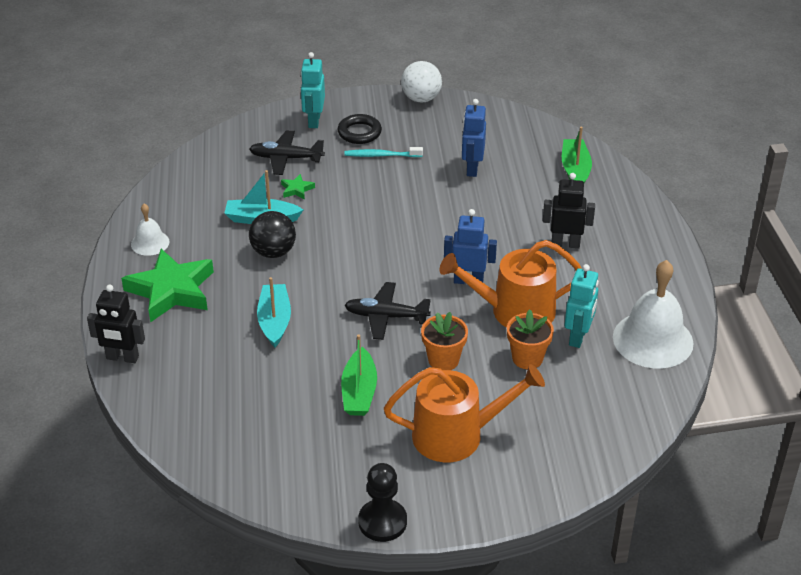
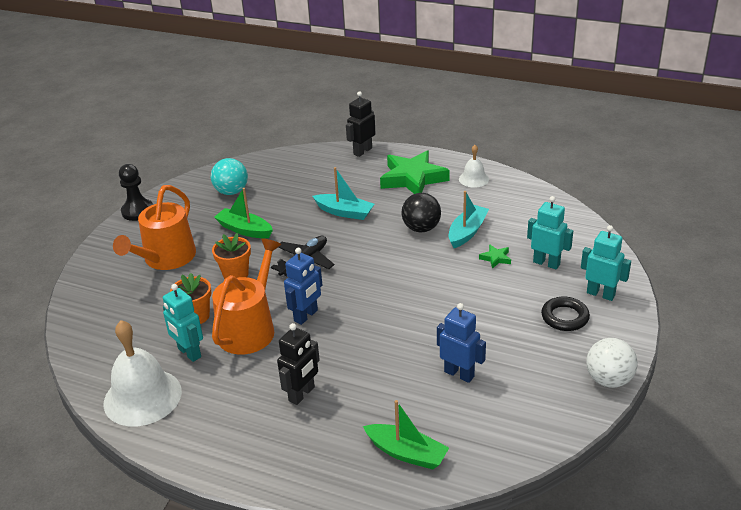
camera: 120 degrees right, 5 degrees down
(285, 445) = (231, 192): none -> turquoise ball
(286, 158) = (546, 263): black plane -> turquoise robot
(382, 155) = (517, 320): turquoise toothbrush -> none

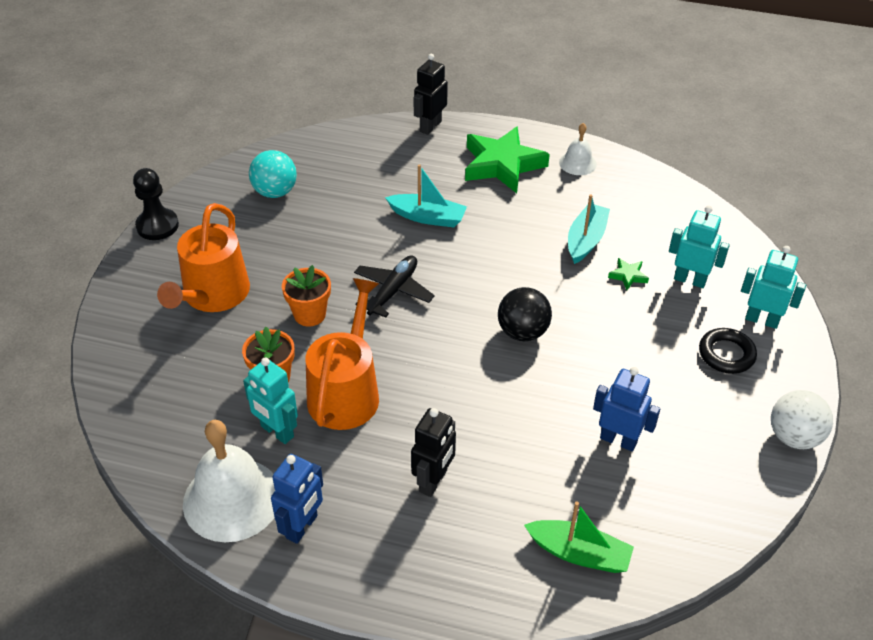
camera: 10 degrees left, 10 degrees up
(244, 230) = (305, 248): green boat -> none
(306, 316) = (413, 370): blue robot -> blue robot (302, 527)
(421, 228) = (528, 237): black ball -> black ball (522, 332)

